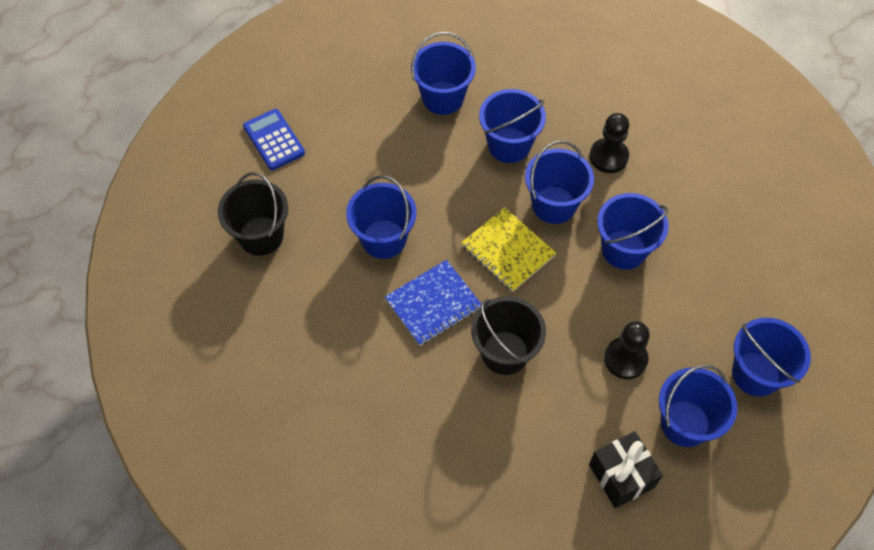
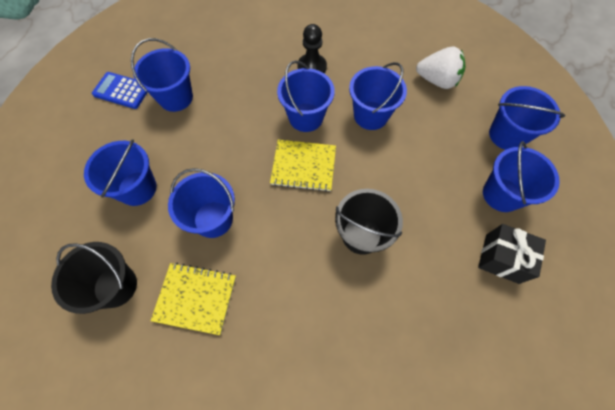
camera: 40 degrees left, 5 degrees up
(274, 140) = (70, 206): blue calculator -> blue calculator (122, 91)
(316, 294) = (196, 298): none -> yellow notebook
(433, 304) = (286, 238): blue notebook -> none
(509, 145) = (245, 99): blue bucket -> blue bucket (137, 188)
(625, 359) = (433, 181): black pawn -> none
(736, 264) = (437, 80): none -> white strawberry

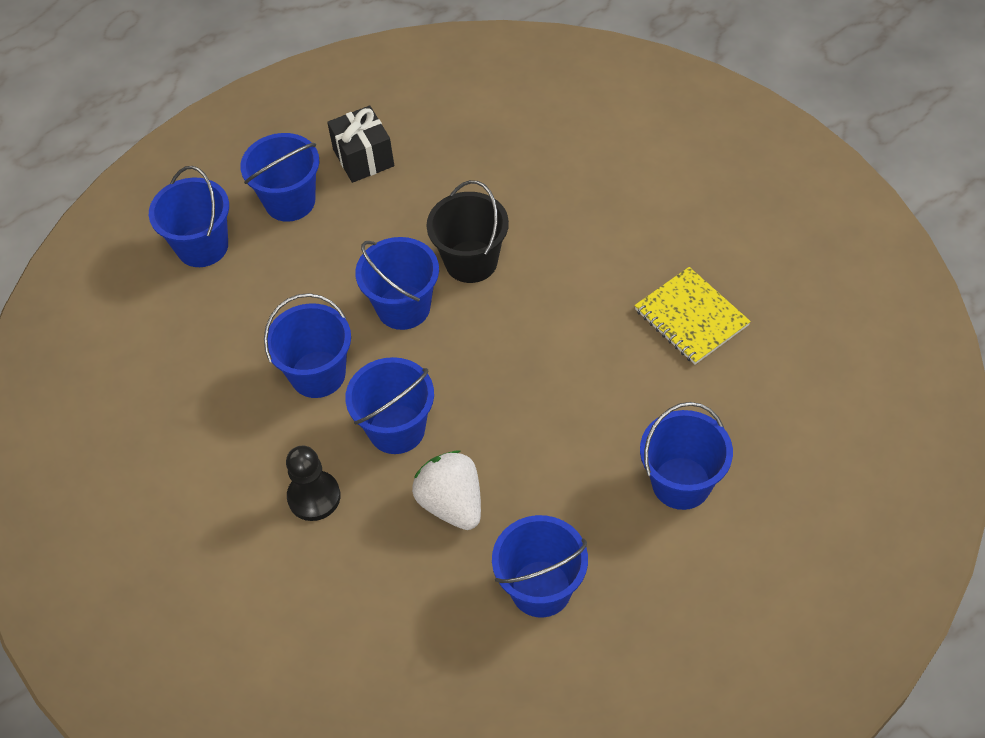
camera: 135 degrees left, 10 degrees down
(115, 286) = (771, 385): black bucket -> none
(122, 91) = (611, 662): blue calculator -> none
(213, 219) = (615, 383): blue bucket -> blue bucket (403, 307)
(303, 166) = (460, 370): yellow notebook -> none
(437, 80) = (186, 359): white strawberry -> white strawberry (452, 503)

